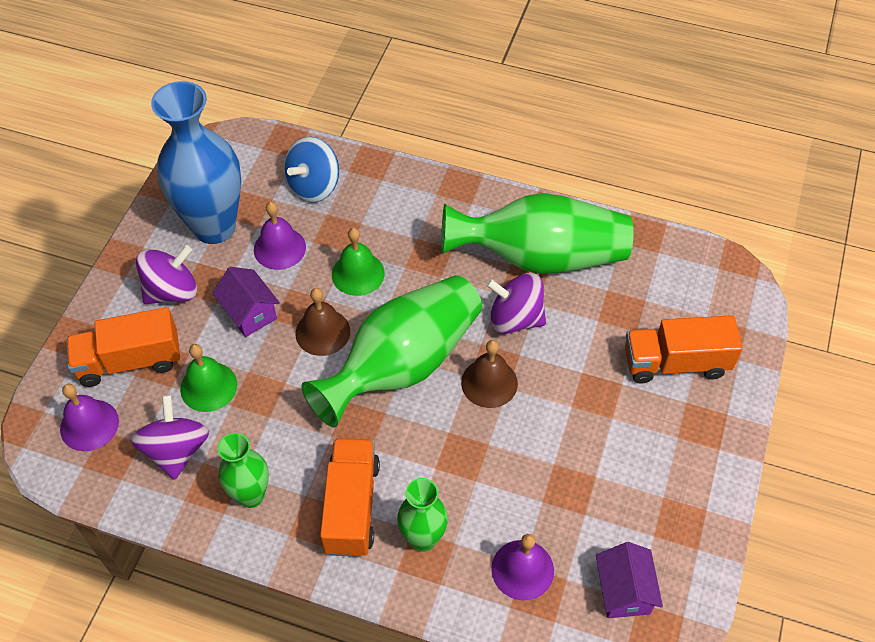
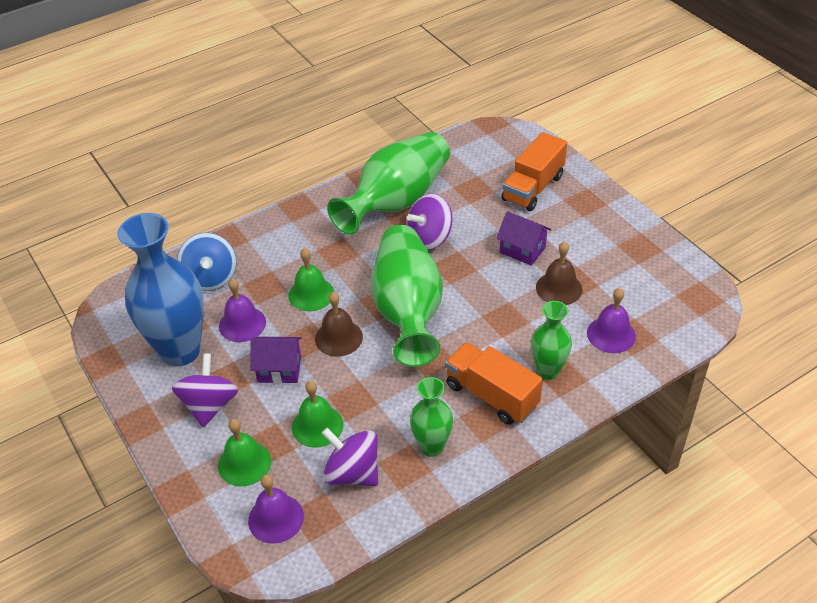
camera: 50 degrees left, 10 degrees down
(129, 361) = (244, 463): orange truck -> green bell
(489, 383) = (464, 276): brown bell -> brown bell (559, 288)
(623, 591) = (663, 297): purple house -> purple house (522, 250)

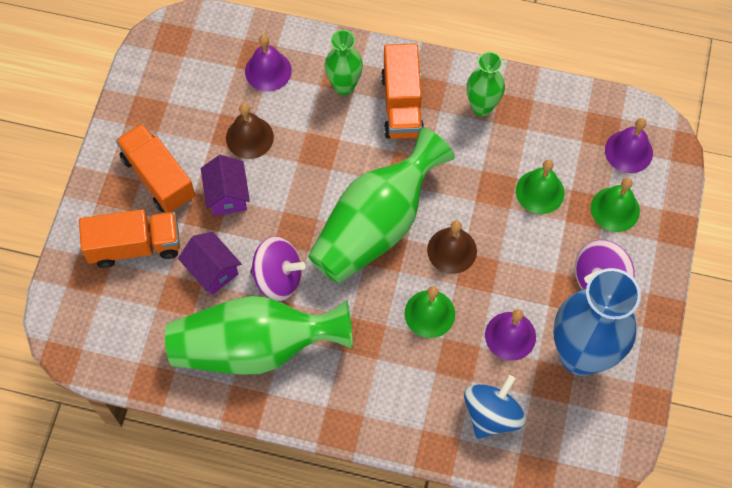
camera: 135 degrees left, 20 degrees up
(279, 369) = (522, 264): purple house -> purple house (212, 270)
(352, 473) = (550, 136): purple spinning top -> none
(575, 225) = (158, 178): none -> orange truck

